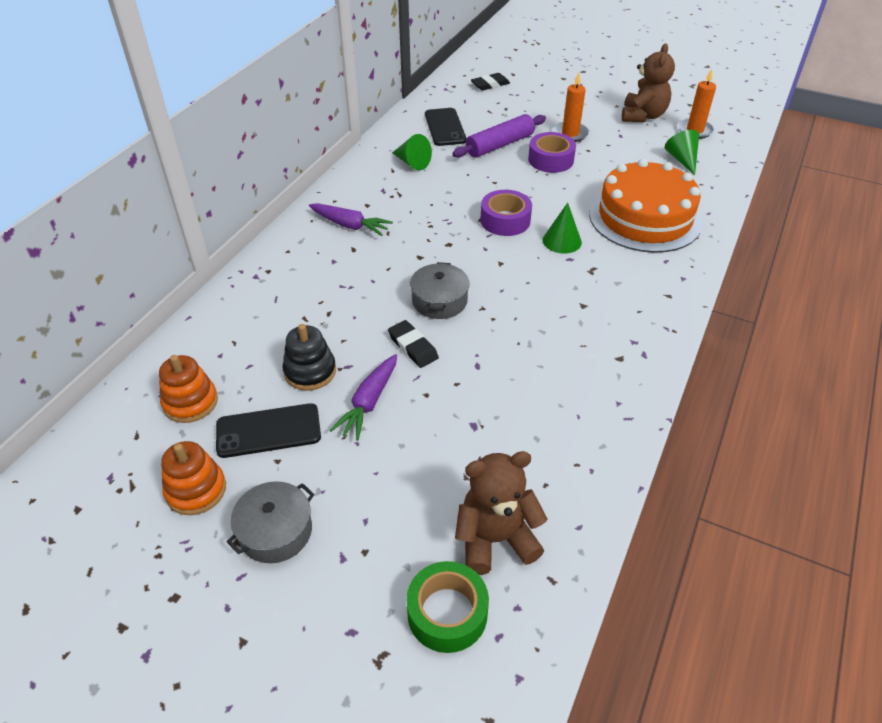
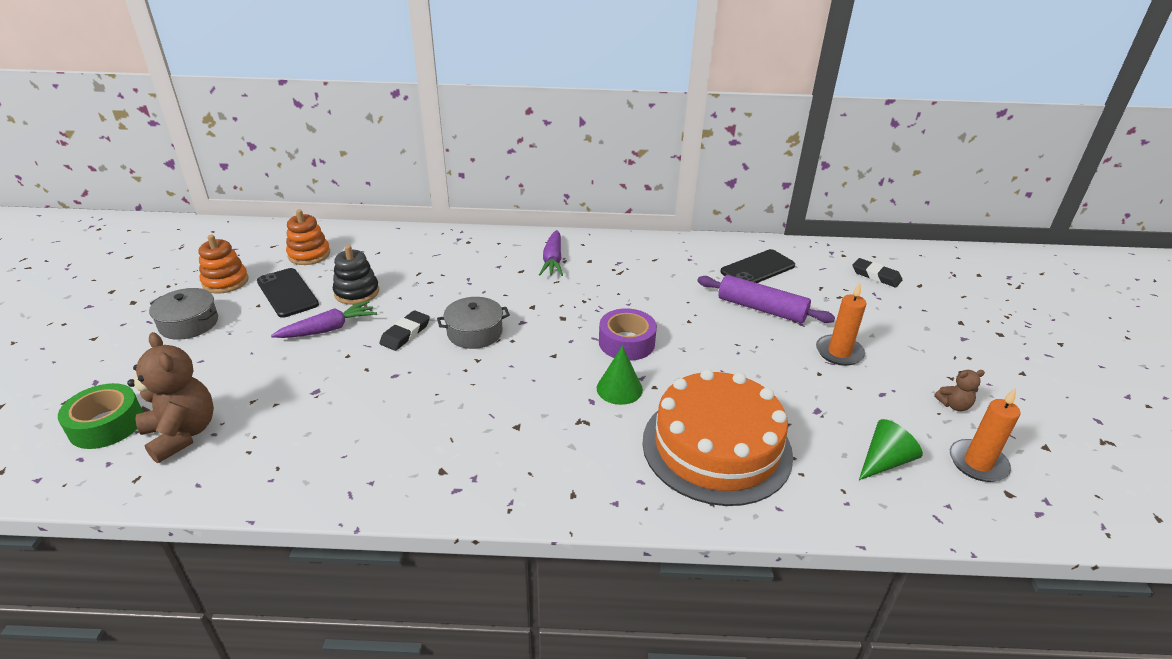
camera: 65 degrees right, 10 degrees down
(369, 403) = (329, 329): purple carrot -> purple carrot turned 150 degrees clockwise
(412, 163) = (676, 266): green cone -> none
(551, 160) = (768, 349): purple tape -> none
(642, 116) = (954, 405): brown teddy bear -> brown teddy bear, size x0.49

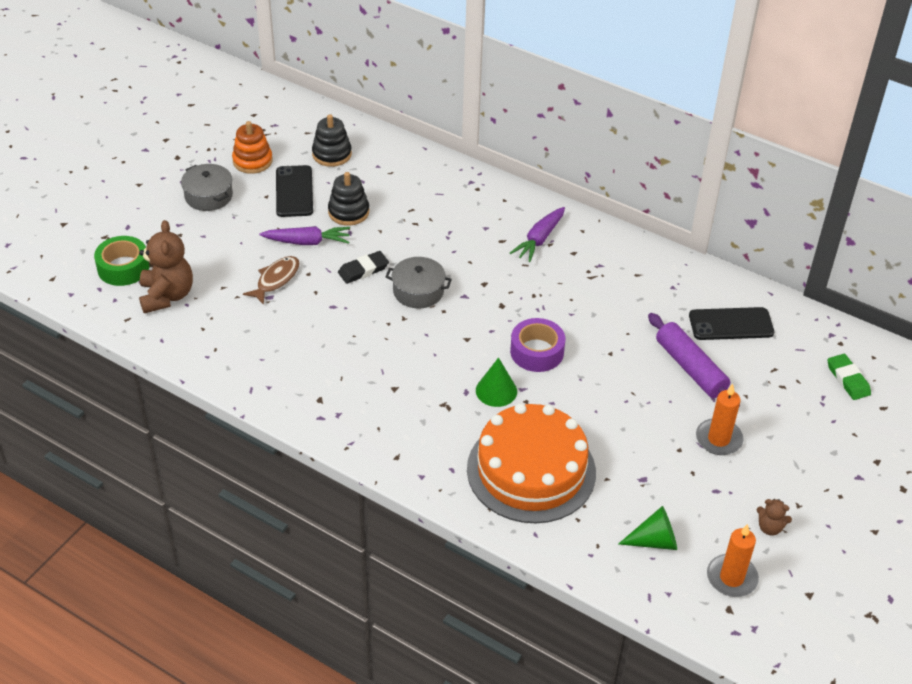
camera: 30 degrees right, 10 degrees up
(309, 255) = (332, 154): orange stacking toy -> black stacking toy
(313, 373) = (276, 280): none -> brown fish
(876, 276) = (848, 379): black eraser -> green eraser

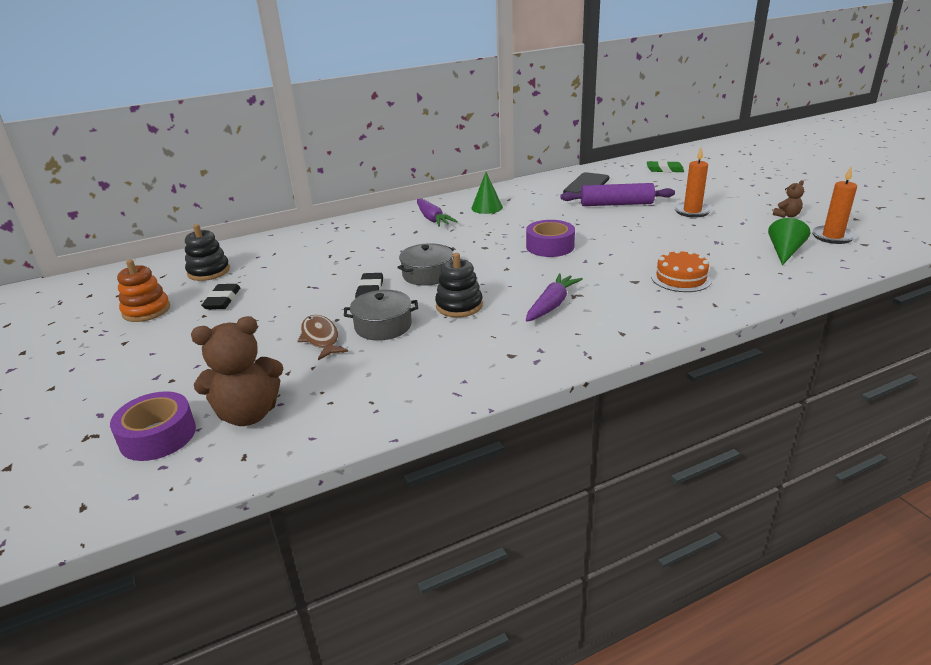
camera: 55 degrees left, 15 degrees down
(123, 268) = (158, 436): green tape -> purple tape
(167, 296) = (248, 414): brown teddy bear -> brown teddy bear turned 135 degrees clockwise
(208, 196) = (148, 347): grey pot -> grey pot (383, 326)
(294, 191) = (222, 300): black phone -> black eraser
(307, 242) = (296, 309): purple carrot -> purple carrot (552, 305)
(348, 212) = (290, 281): black stacking toy -> black stacking toy (459, 306)
(496, 391) = (578, 271): green cone -> green cone (487, 207)
(531, 470) = (681, 278): orange cake -> orange cake, size x0.49

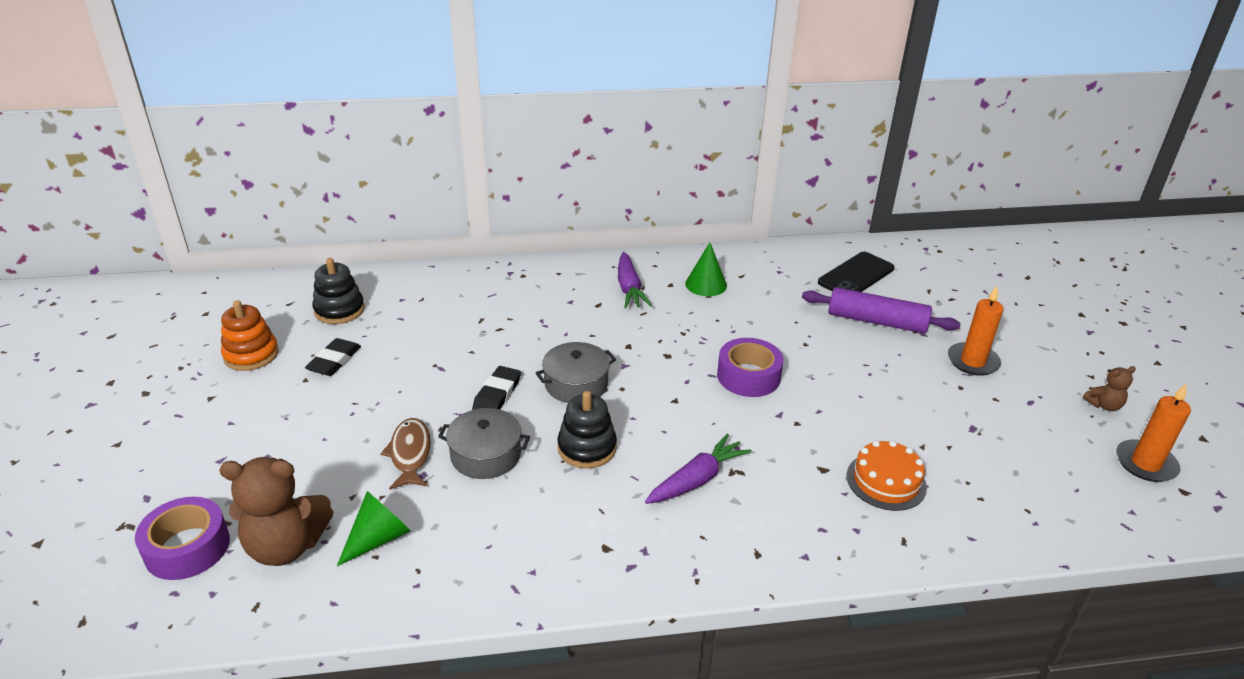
camera: 15 degrees right, 5 degrees up
(664, 169) = (980, 271): green eraser -> none
(784, 252) = (1057, 474): green cone -> green cone (379, 538)

